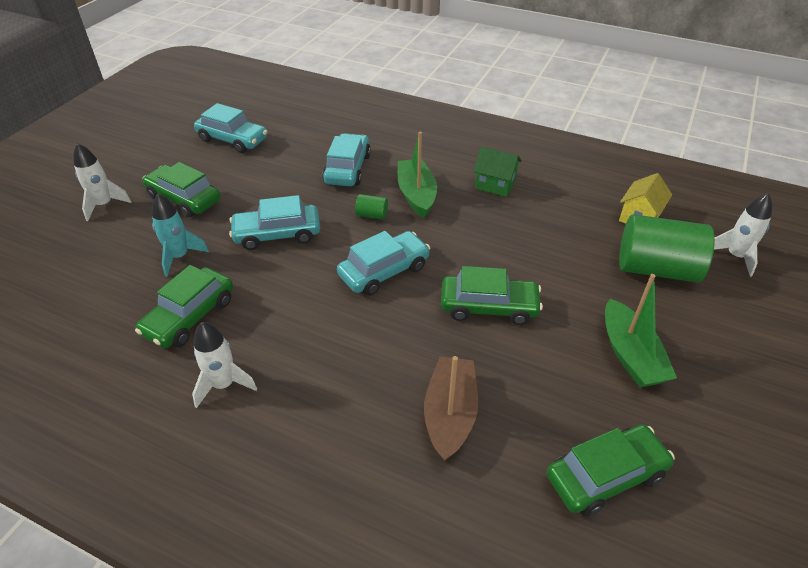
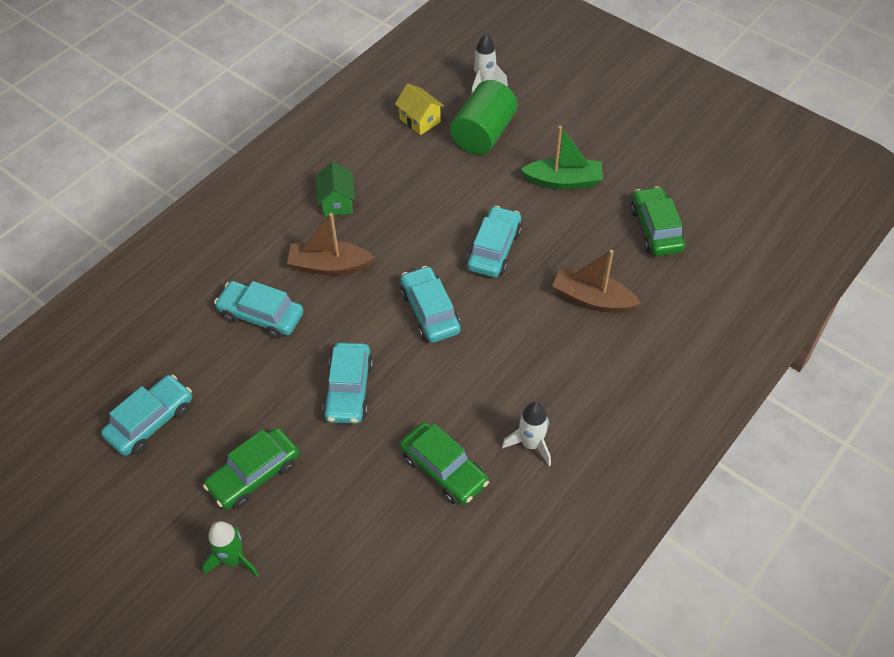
camera: 75 degrees left, 10 degrees up
(104, 205) = (233, 560): white rocket -> green rocket
(179, 257) = (354, 479): turquoise rocket -> none
(372, 215) = (347, 307): green cylinder -> none
(416, 195) = (329, 266): green boat -> brown boat
(489, 307) = (494, 249): green car -> turquoise car
(495, 184) = (337, 202): green house -> green house turned 45 degrees counterclockwise

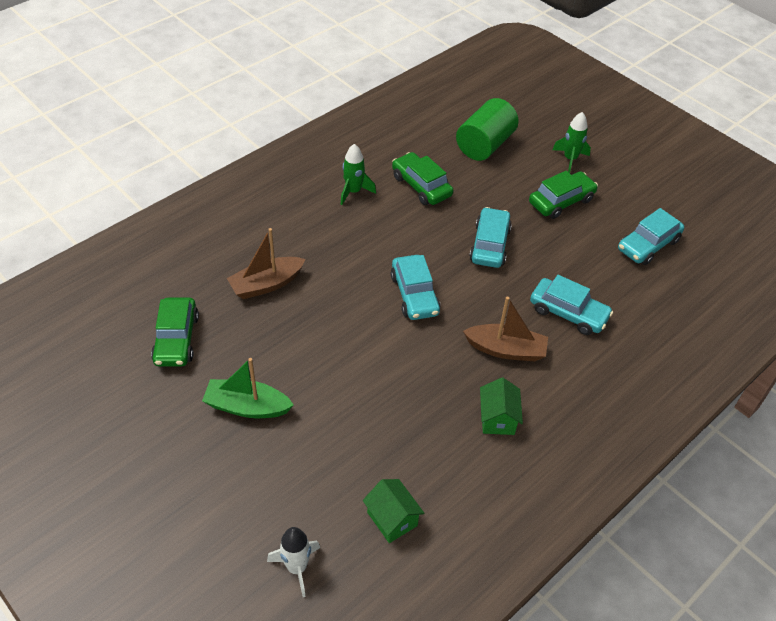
camera: 175 degrees left, 5 degrees down
(420, 120) = (392, 519): yellow house -> green house
(483, 134) = (318, 485): green cylinder -> green cylinder (484, 145)
(494, 249) = (342, 343): turquoise car -> none
(531, 444) = (353, 192): white rocket -> green rocket
(592, 299) = (266, 284): brown boat -> brown boat turned 120 degrees clockwise

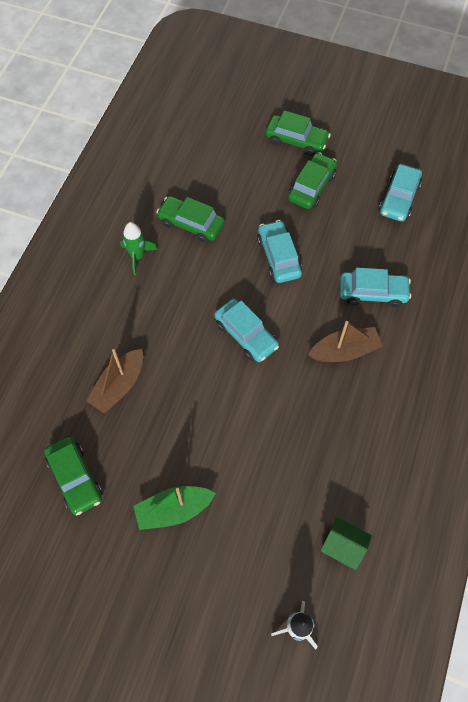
camera: 25 degrees left, 15 degrees up
(484, 145) = (220, 157): green cylinder -> none
(497, 418) = (371, 416): green house -> none
(570, 159) = (296, 140): green rocket -> green car

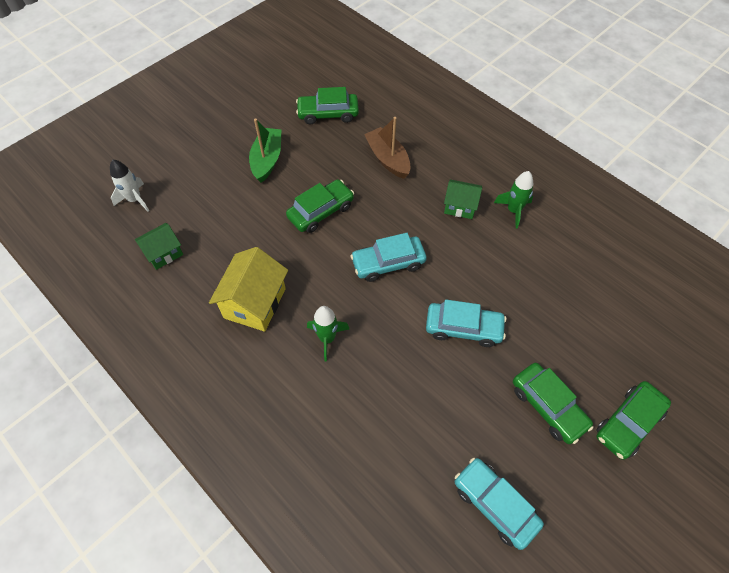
camera: 115 degrees right, 5 degrees down
(152, 300) = (460, 206): none -> green house
(191, 224) = (536, 266): green car -> green car (321, 211)
(344, 351) = (327, 338): brown boat -> green rocket
(346, 426) = (255, 303): none -> yellow house
(372, 292) = (378, 400): turquoise car -> none

